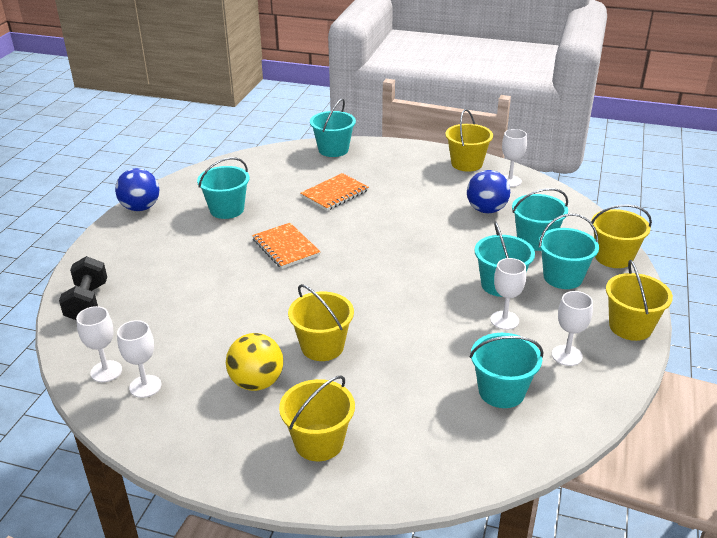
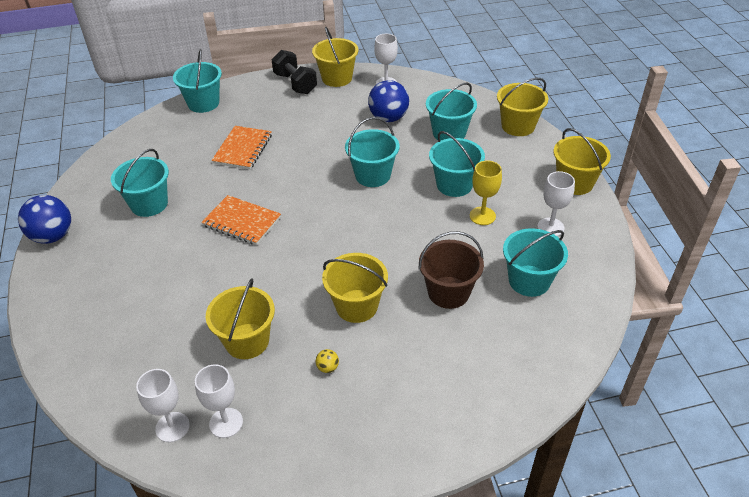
camera: 30 degrees left, 10 degrees up
(87, 302) = (86, 364): black dumbbell -> black dumbbell (295, 83)
(256, 382) = (328, 367): yellow ball -> yellow ball, size x0.41
(319, 442) = (427, 397): yellow bucket -> yellow bucket (247, 341)
(413, 369) = (448, 292): none -> brown bucket
(504, 320) = (482, 216): white goblet -> yellow goblet
(563, 277) = (495, 159): turquoise bucket -> turquoise bucket (373, 175)

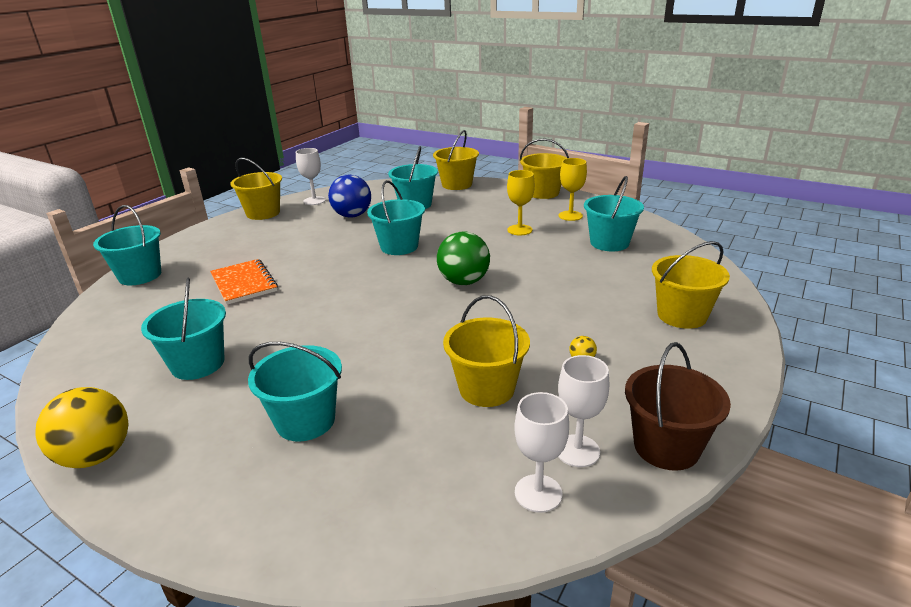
camera: 45 degrees left, 15 degrees down
(53, 236) = (96, 456): blue ball -> yellow ball
(242, 222) = (331, 324): orange notebook -> none
(295, 83) = (226, 229): black dumbbell -> none
(356, 306) = (530, 315): yellow bucket -> yellow bucket (682, 315)
(363, 242) = (464, 281): none -> green ball
(448, 292) = (576, 273): brown bucket -> brown bucket (666, 447)
(454, 185) = (470, 225): turquoise bucket -> turquoise bucket (305, 421)
(550, 227) = (570, 216): white goblet -> yellow goblet

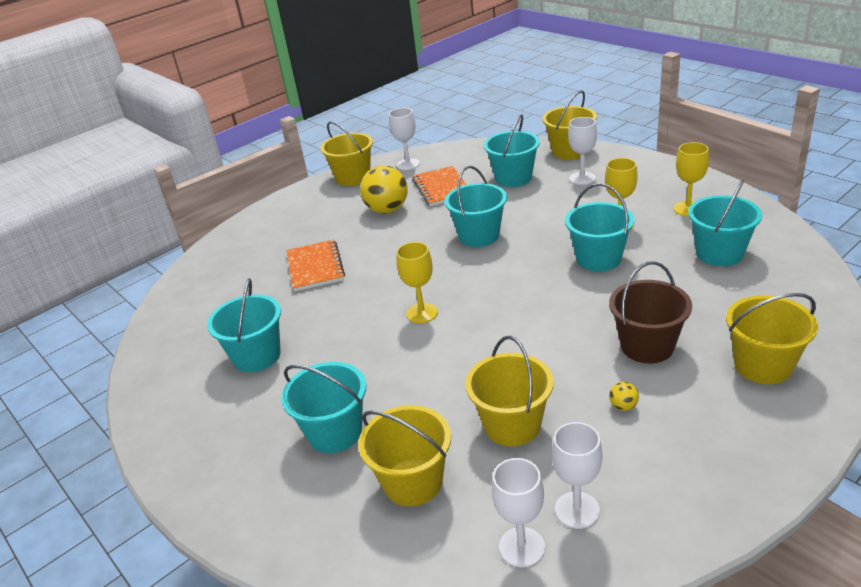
camera: 20 degrees right, 5 degrees up
(96, 456) = (162, 437): yellow ball -> yellow ball (387, 210)
(140, 275) = (225, 247): turquoise bucket -> turquoise bucket (598, 259)
(352, 215) = (442, 188): blue ball -> orange notebook
(365, 309) = (422, 313): none -> yellow goblet
(464, 281) = (532, 290): green ball -> none
(475, 201) = (582, 178): none -> white goblet
(543, 193) = (667, 171): yellow bucket -> yellow bucket (413, 482)
(666, 447) = (671, 523): brown bucket -> brown bucket (647, 346)

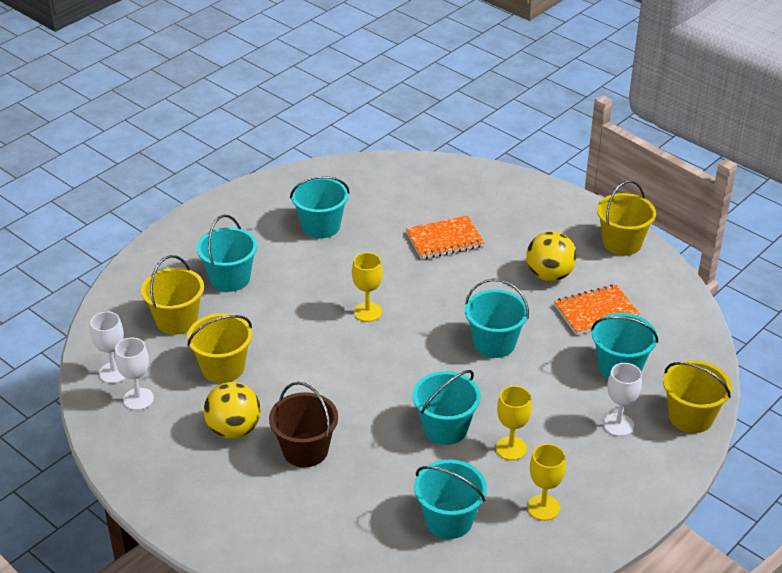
camera: 80 degrees right, 5 degrees up
(408, 164) = (654, 282): white goblet -> none
(623, 406) = (234, 429): yellow ball -> yellow ball, size x2.45
(763, 365) = (270, 520): yellow bucket -> none

